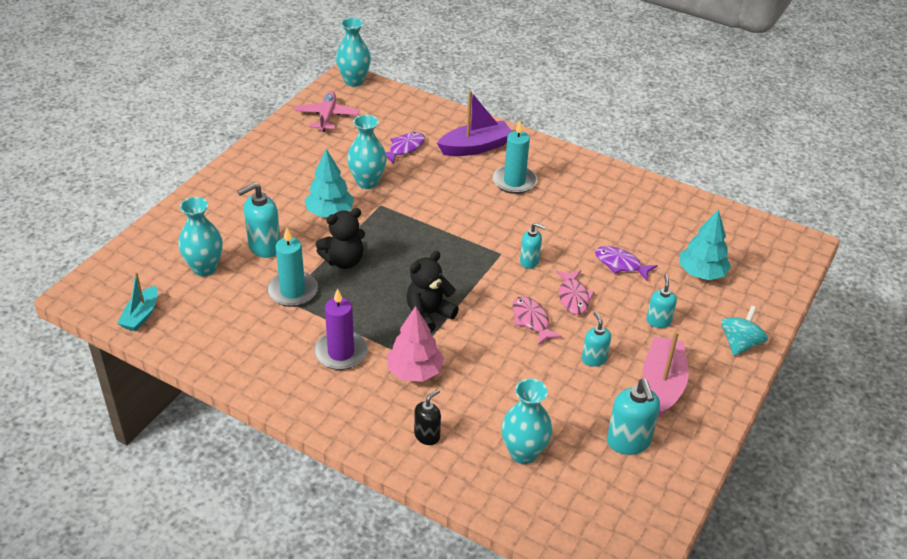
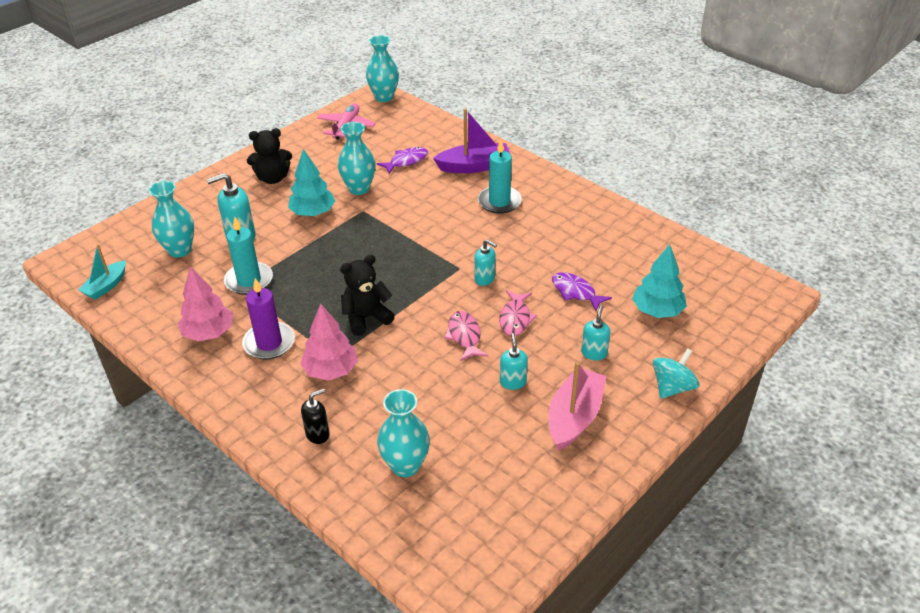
camera: 15 degrees right, 0 degrees up
(274, 350) = (209, 333): none -> pink tree
(343, 261) = (307, 258): black teddy bear -> black teddy bear (273, 178)
(628, 442) = (517, 471): turquoise soap dispenser -> none

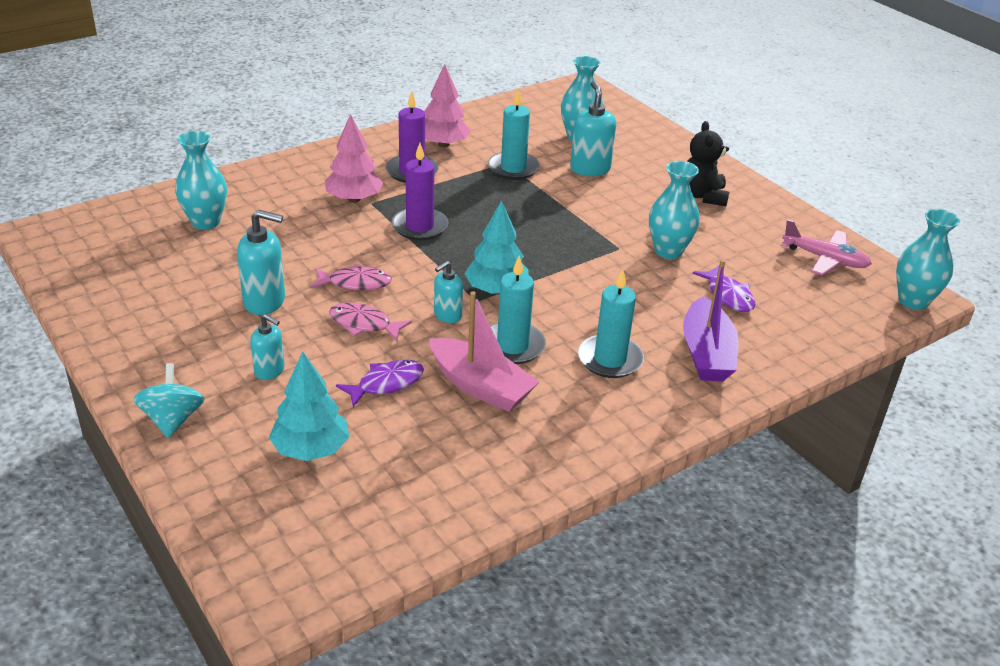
camera: 100 degrees right, 5 degrees down
(106, 286) = (536, 102): turquoise boat -> none
(313, 213) = (624, 214): turquoise tree -> turquoise tree (496, 290)
(318, 434) = (277, 184): black soap dispenser -> none
(366, 318) = (420, 227): black teddy bear -> purple candle
(505, 243) = (512, 346): none -> turquoise candle
(513, 382) = (265, 302): turquoise soap dispenser -> turquoise soap dispenser, size x1.61
(574, 417) = (186, 332): pink boat -> pink boat (481, 386)
(672, 387) = (172, 420): turquoise spinning top -> turquoise spinning top turned 150 degrees counterclockwise

